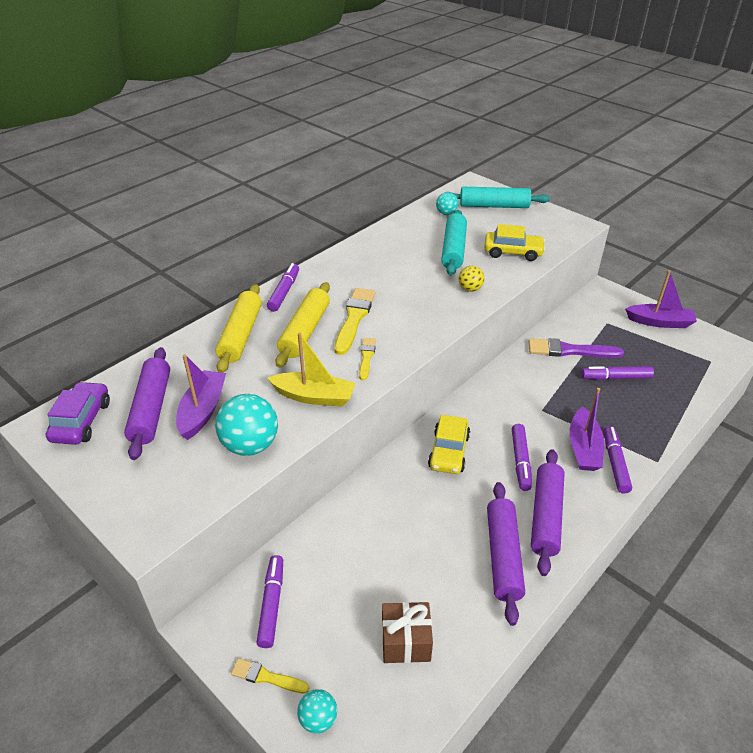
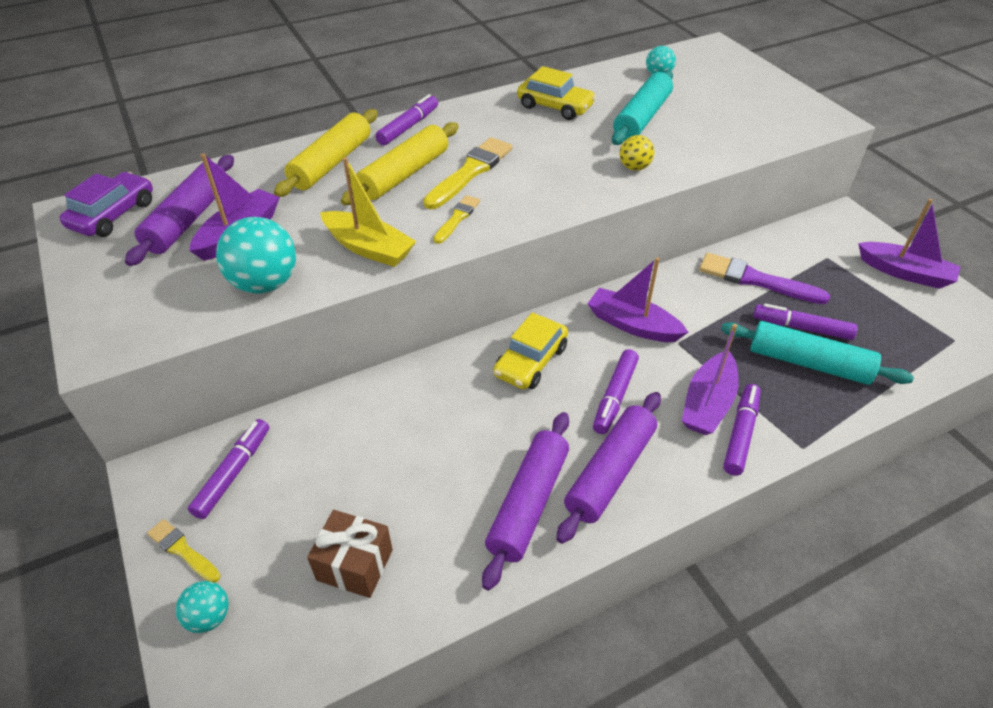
camera: 20 degrees right, 5 degrees up
(494, 206) = (726, 77): turquoise rolling pin -> turquoise rolling pin (808, 363)
(505, 405) = (632, 325): none -> purple boat
(513, 252) = (718, 135): yellow car -> yellow car (555, 106)

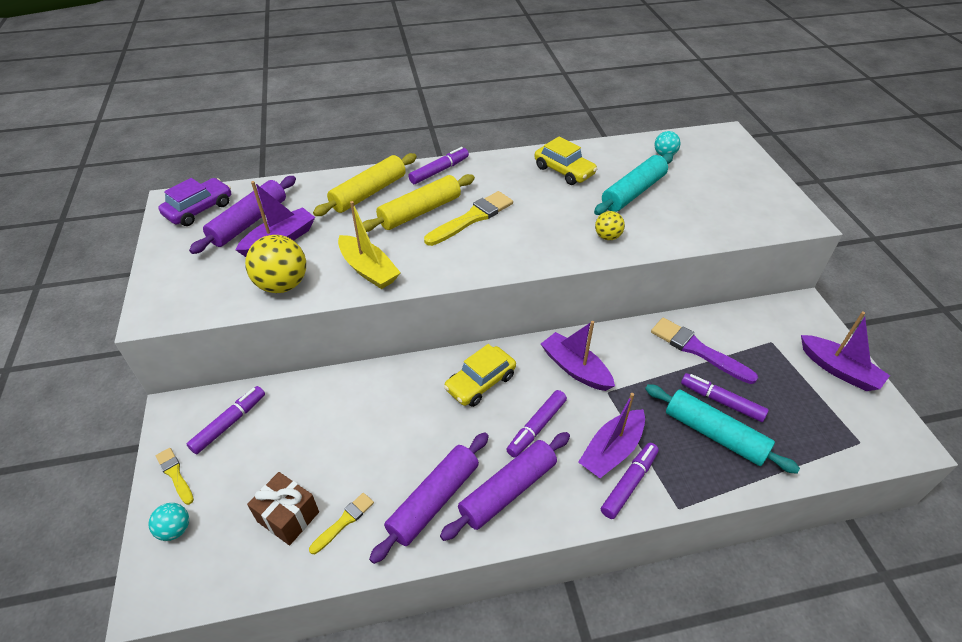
camera: 15 degrees right, 0 degrees up
(265, 283) = (282, 285): turquoise ball -> yellow ball
(457, 218) = (445, 257): yellow brush -> yellow brush (344, 521)

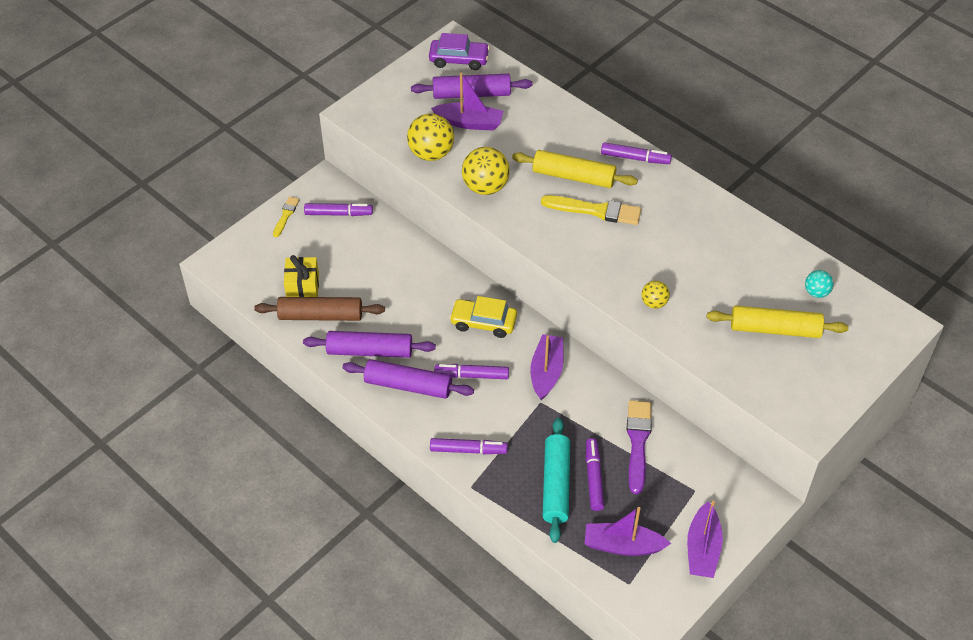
camera: 55 degrees right, 5 degrees up
(175, 529) = (255, 242): turquoise ball -> none
(288, 517) = (303, 287): brown gift -> yellow gift
(344, 521) = (320, 316): yellow brush -> brown rolling pin
(368, 270) = (485, 187): yellow boat -> yellow ball
(369, 193) = (566, 135): yellow rolling pin -> yellow rolling pin (775, 329)
(564, 171) = (717, 235): yellow car -> none
(612, 450) = (488, 428): purple boat -> purple boat (623, 546)
(633, 192) = (733, 294): turquoise rolling pin -> none

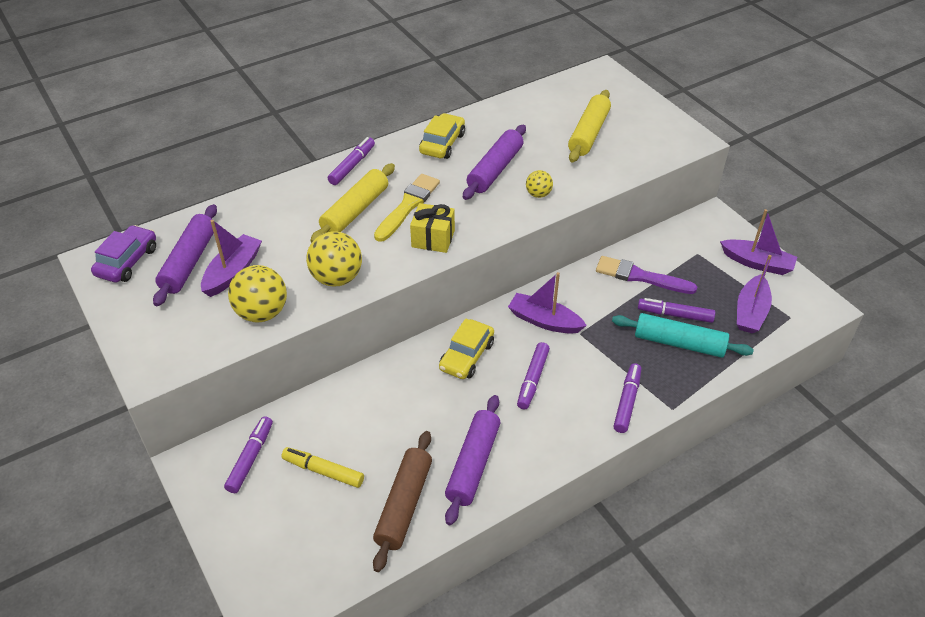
camera: 75 degrees left, 5 degrees down
(286, 215) = (225, 516): yellow brush -> none
(303, 287) = (352, 516): yellow gift -> yellow gift (433, 239)
(338, 259) = (323, 471): none -> yellow marker
(408, 385) = (532, 437): purple rolling pin -> purple rolling pin (495, 169)
(699, 214) = (442, 143): none -> yellow car
(816, 292) = (555, 103): turquoise ball -> none

